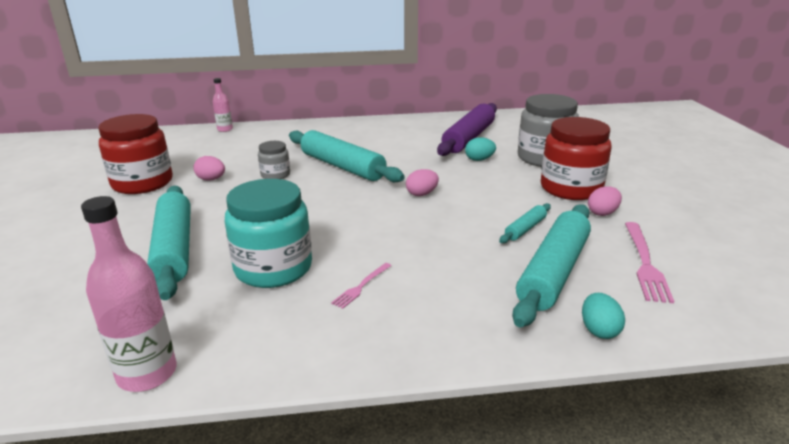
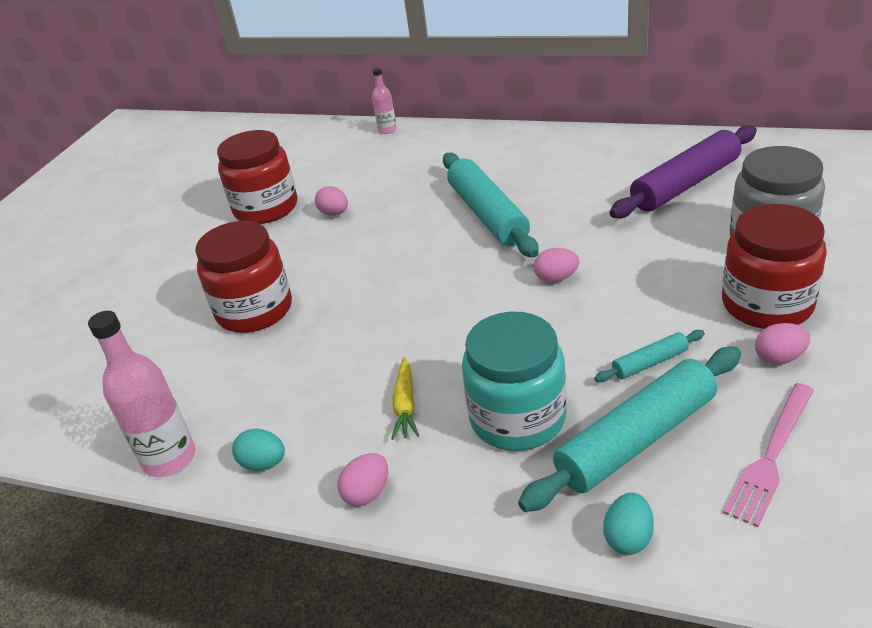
camera: 30 degrees right, 10 degrees up
(174, 249) = (254, 310): turquoise rolling pin -> red jar
(273, 268) = (333, 359): turquoise jar -> turquoise jar (517, 418)
(275, 175) = (405, 217): grey jar -> none
(361, 286) = (405, 405): pink fork -> yellow carrot
(371, 352) = (367, 493): none -> pink egg
(479, 160) = (672, 228): turquoise egg -> turquoise egg (263, 463)

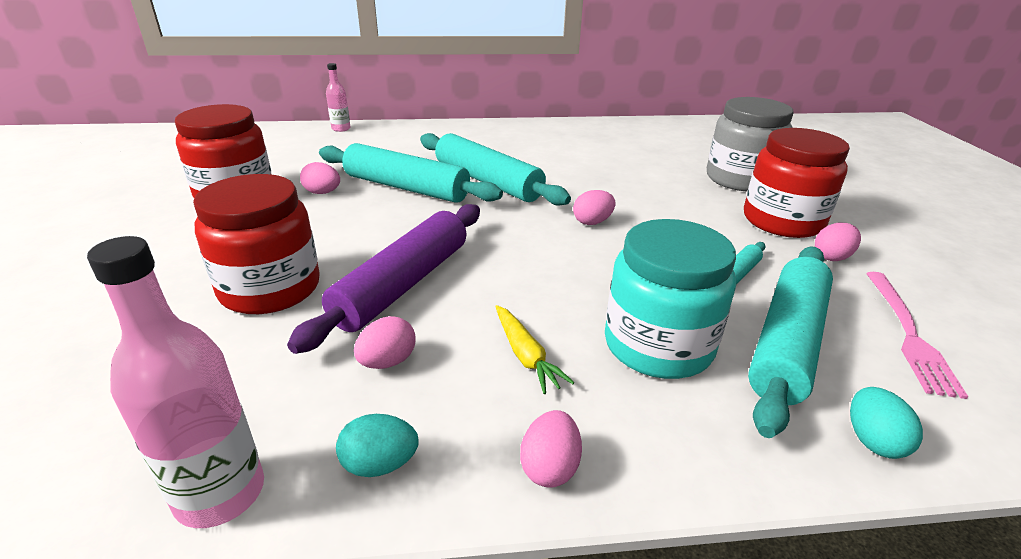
camera: 30 degrees left, 5 degrees down
(305, 389) = (387, 362): none -> pink egg
(407, 215) = (406, 187): none -> turquoise rolling pin
(685, 184) = (641, 150): purple rolling pin -> purple rolling pin (403, 284)

